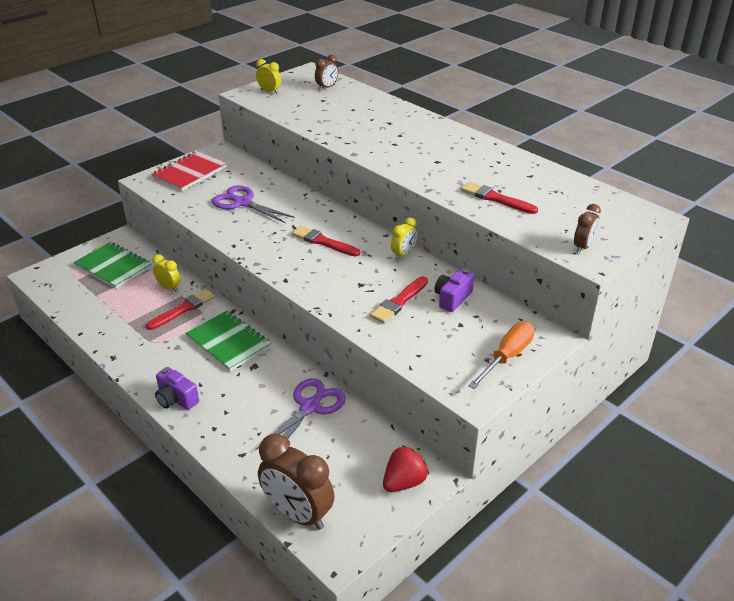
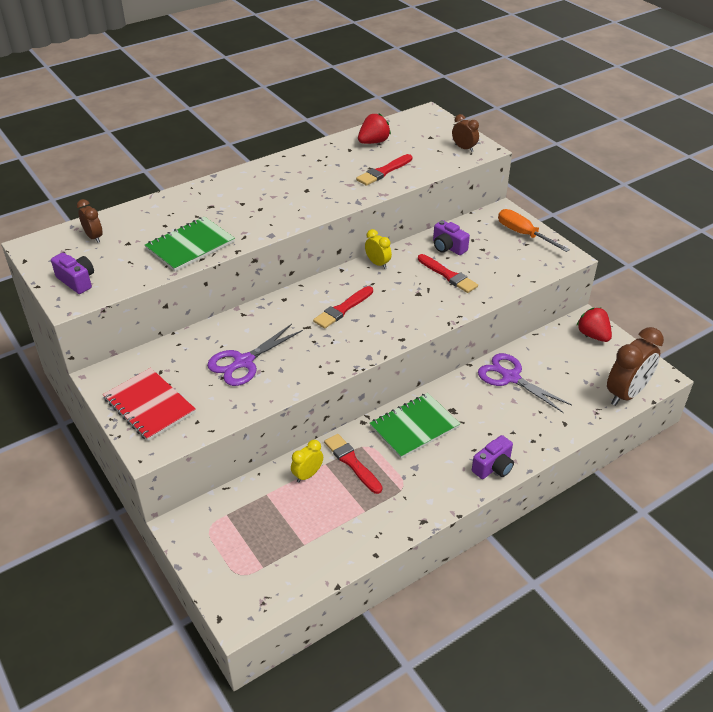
camera: 80 degrees left, 5 degrees up
(113, 267) = (247, 530): green notebook -> green notebook (190, 246)
(269, 91) = (77, 281): yellow clock -> purple camera
(555, 187) = (373, 142): none -> red strawberry

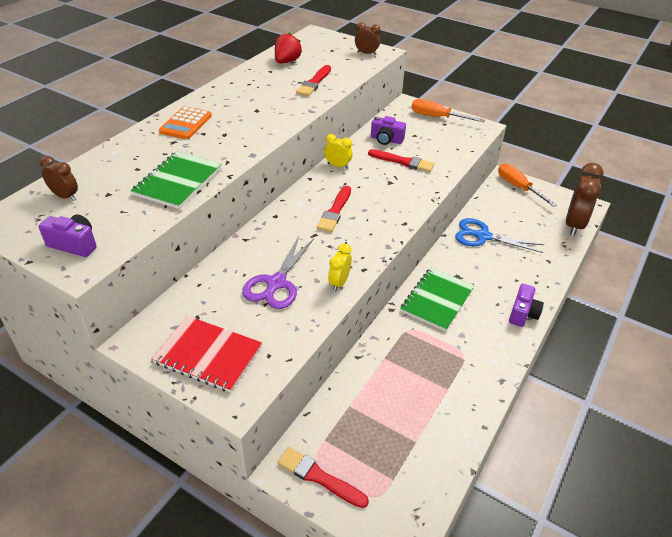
camera: 25 degrees left, 0 degrees up
(233, 190) = (186, 124): none -> orange calculator
(307, 475) = (375, 374): yellow clock -> yellow clock (339, 283)
(352, 462) = (406, 348): red brush -> red brush (319, 477)
(510, 377) = (483, 236): purple scissors -> blue scissors
(593, 335) = (518, 187): red strawberry -> orange screwdriver

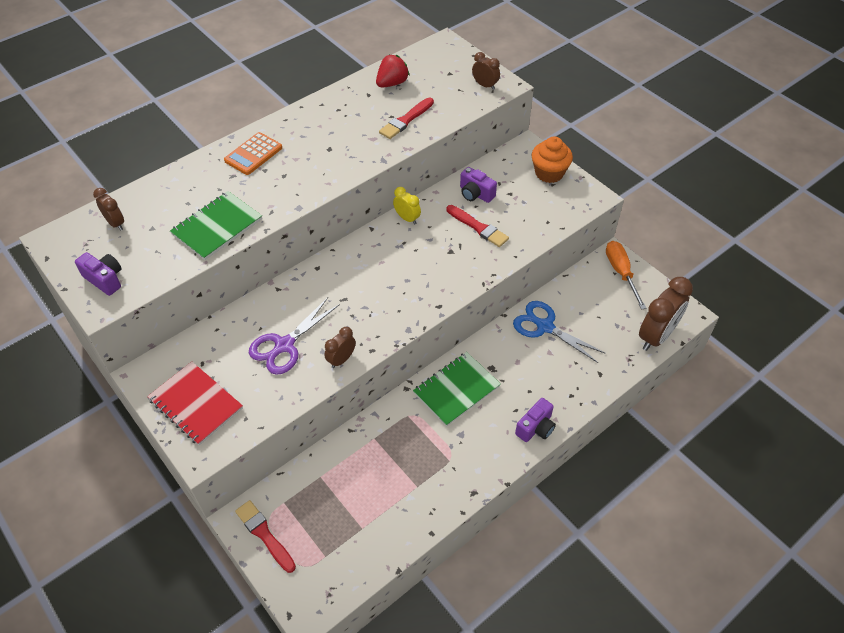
camera: 20 degrees right, 10 degrees up
(335, 211) = (377, 275): red brush -> none
(339, 283) = (341, 359): yellow clock -> brown clock
(437, 117) = (549, 173): orange screwdriver -> orange cupcake

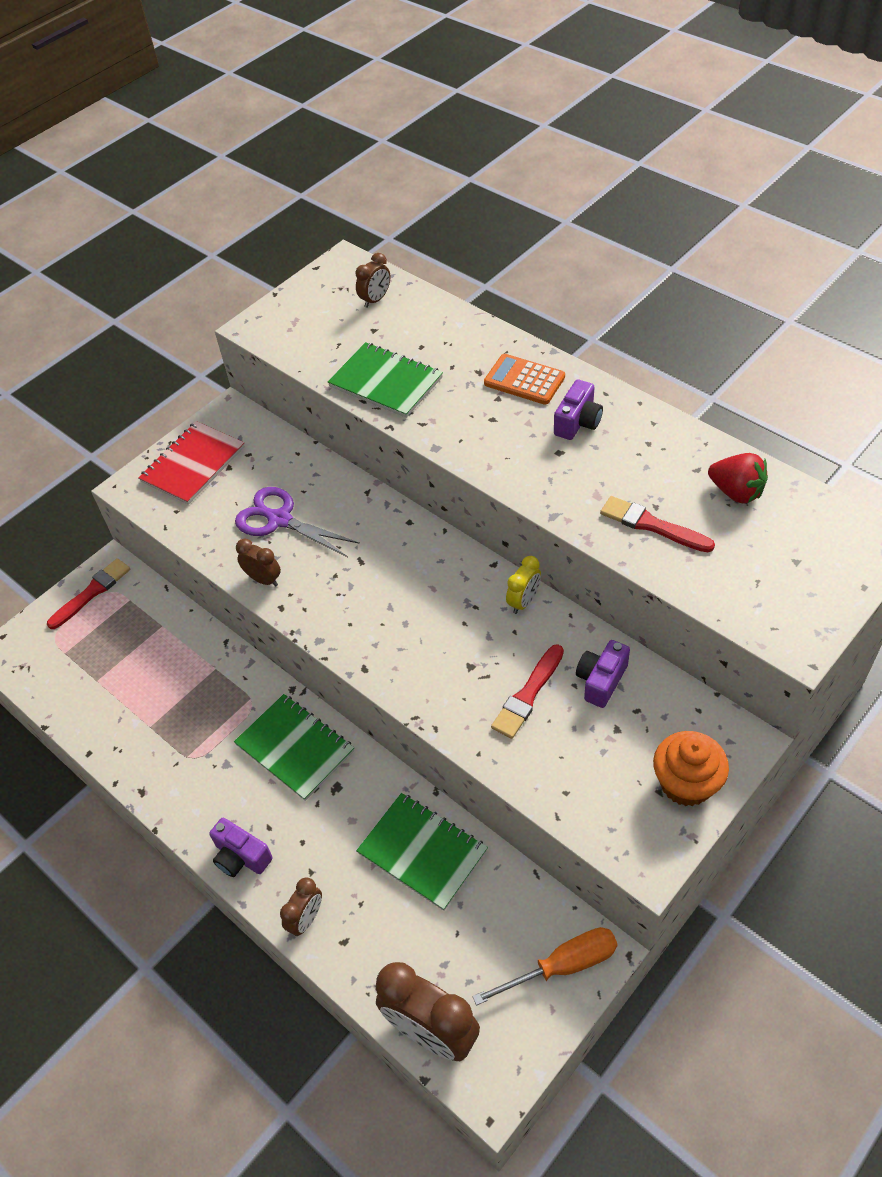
camera: 85 degrees right, 0 degrees up
(105, 279) = (291, 318): purple camera -> purple camera (578, 422)
(485, 85) = (784, 615): brown clock -> brown clock (306, 919)
(545, 327) = (422, 852): blue scissors -> green notebook

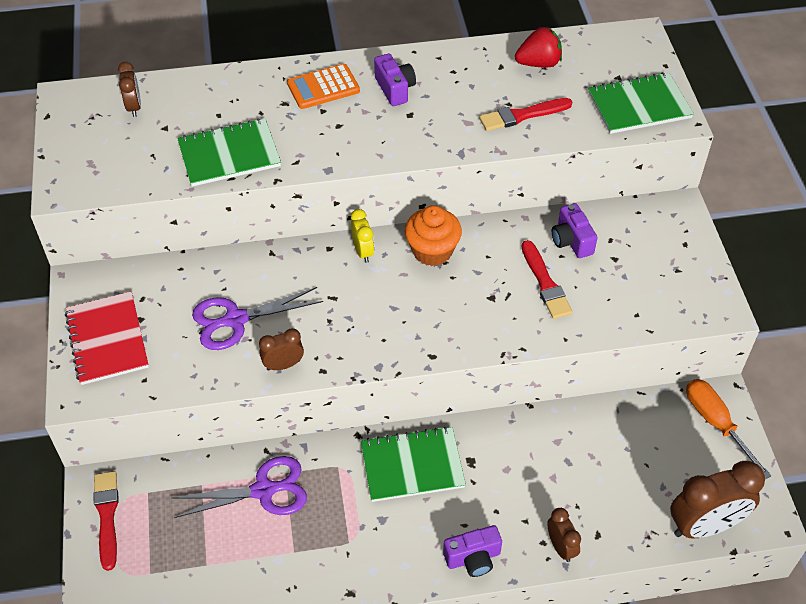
camera: 55 degrees left, 0 degrees up
(188, 667) = (263, 490): none -> purple scissors
(422, 852) = (570, 444): green notebook -> green notebook (639, 105)
(523, 601) = (468, 235): yellow clock -> yellow clock (363, 251)
(562, 966) = (716, 423): orange screwdriver -> orange screwdriver turned 45 degrees counterclockwise
(686, 783) = (683, 254): orange cupcake -> orange cupcake (432, 251)

